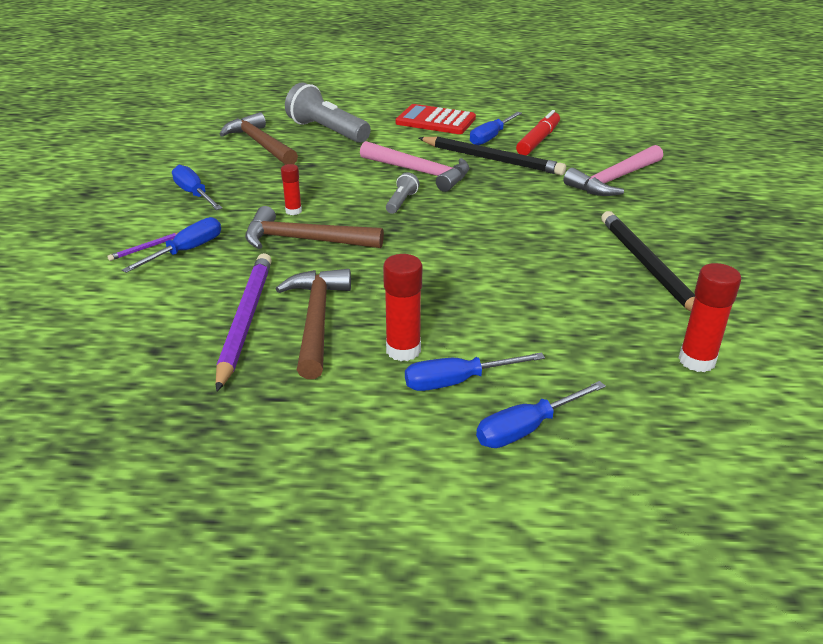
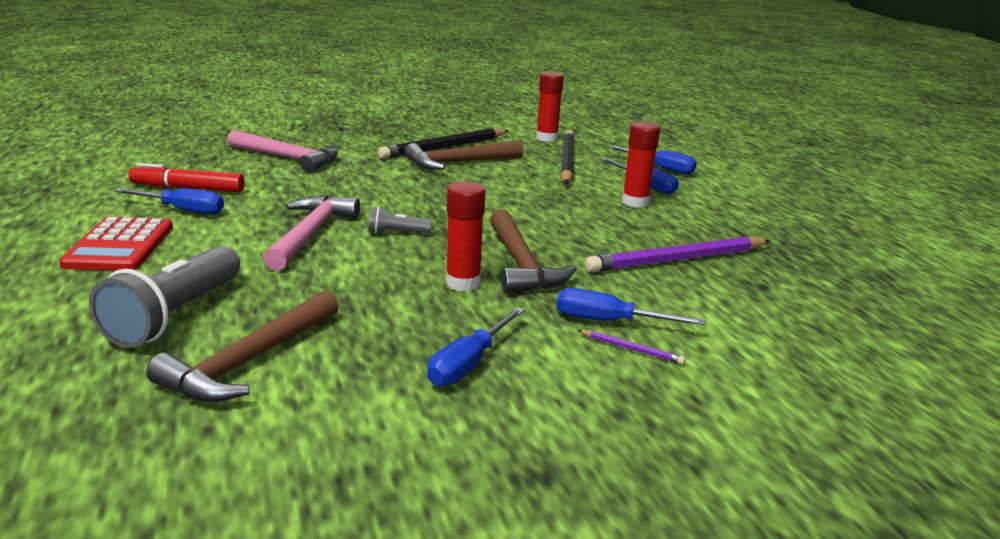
camera: 115 degrees left, 10 degrees down
(293, 211) = (463, 283): red glue stick -> red glue stick, size x1.65
(316, 320) = (640, 234): brown hammer -> brown hammer (459, 163)
(491, 159) = (255, 205): black pencil -> black pencil (567, 161)

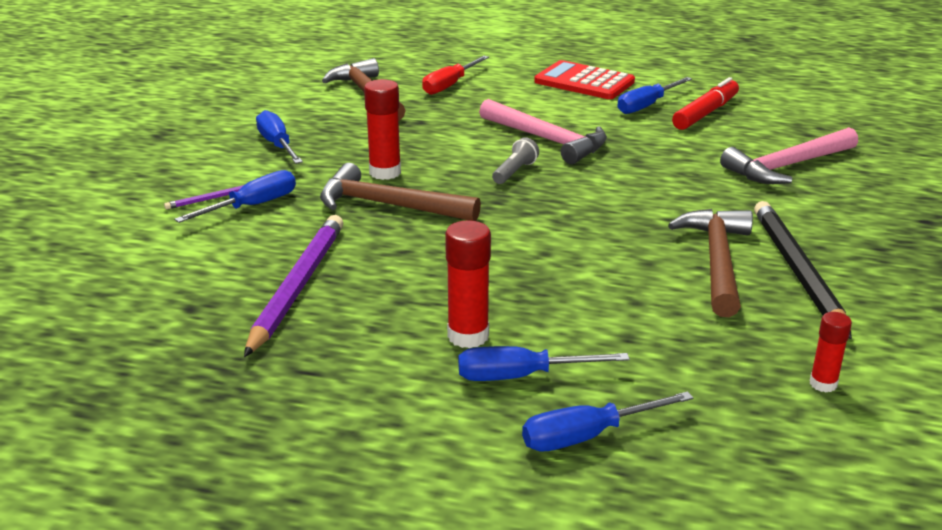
camera: 125 degrees right, 5 degrees up
(175, 315) = (450, 85): grey flashlight -> red screwdriver
(547, 138) = (823, 384): red glue stick -> red glue stick, size x0.61
(567, 161) = (677, 352): black pencil -> none

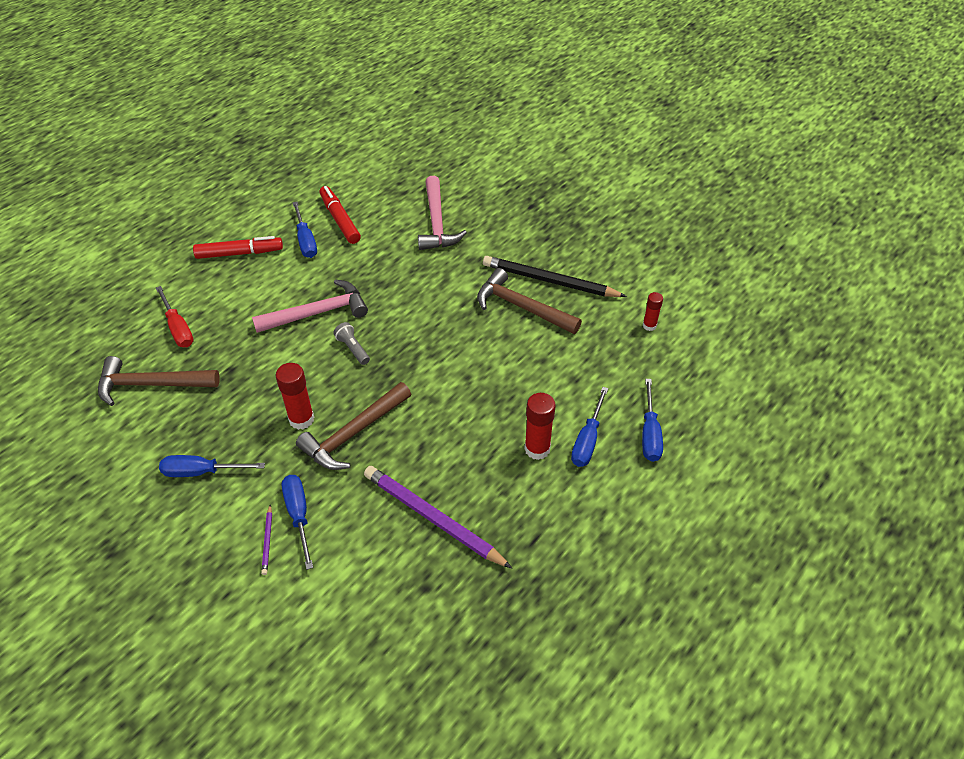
camera: 65 degrees left, 20 degrees up
(584, 82) = (239, 253): red calculator -> red marker

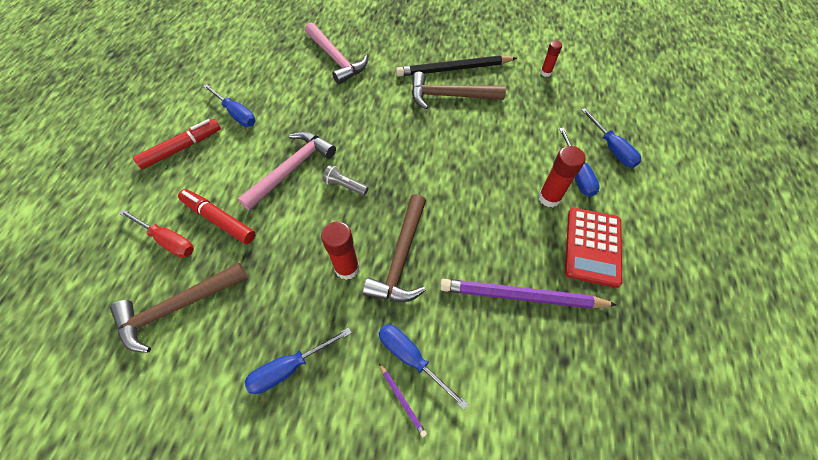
camera: 30 degrees left, 10 degrees up
(340, 220) = (254, 86): red marker -> red marker (219, 220)
(540, 512) = (592, 246): none -> red calculator

